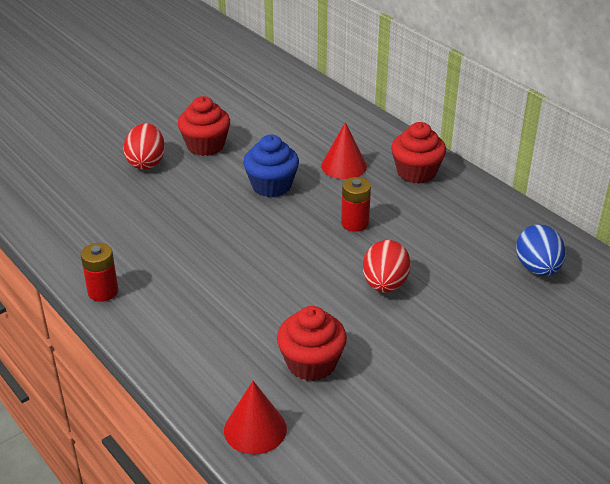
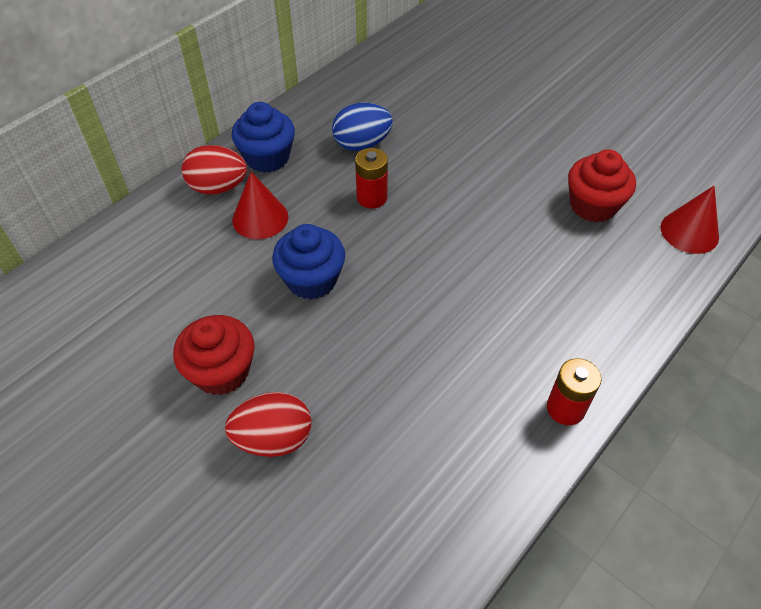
camera: 100 degrees left, 15 degrees up
(385, 285) = (465, 167): red egg -> red egg (218, 187)
(416, 172) = (267, 158): red cupcake -> blue cupcake
(537, 268) = (410, 76): blue egg -> blue egg (362, 144)

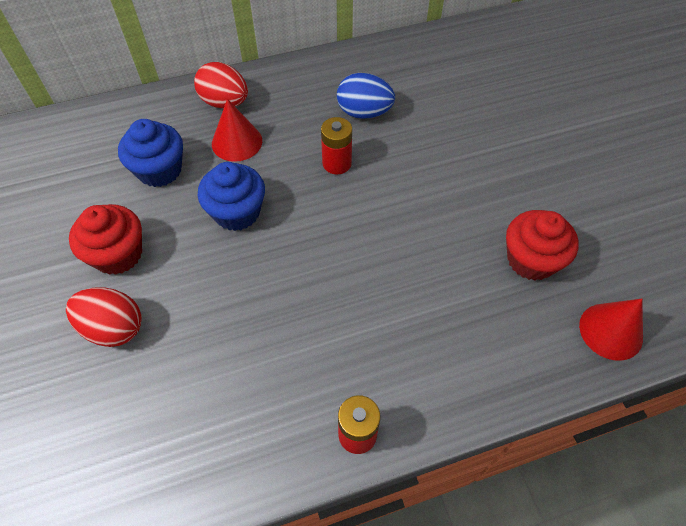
camera: 30 degrees right, 5 degrees up
(267, 158) = (280, 93): blue cupcake -> blue cupcake (159, 170)

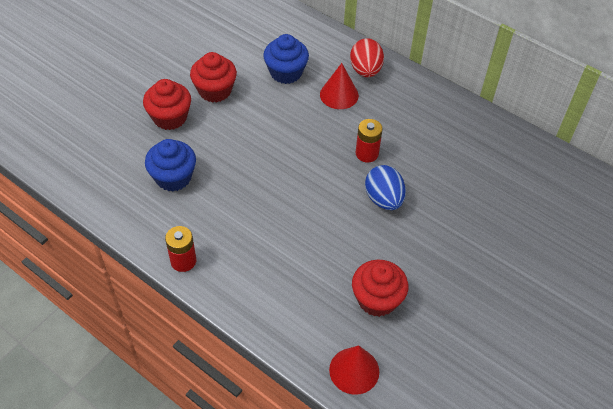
camera: 55 degrees right, 5 degrees down
(114, 328) = (170, 117): red egg -> red cupcake
(237, 212) = (286, 125): blue cupcake -> blue cupcake (173, 177)
(364, 112) = (425, 145): blue egg -> blue egg (383, 199)

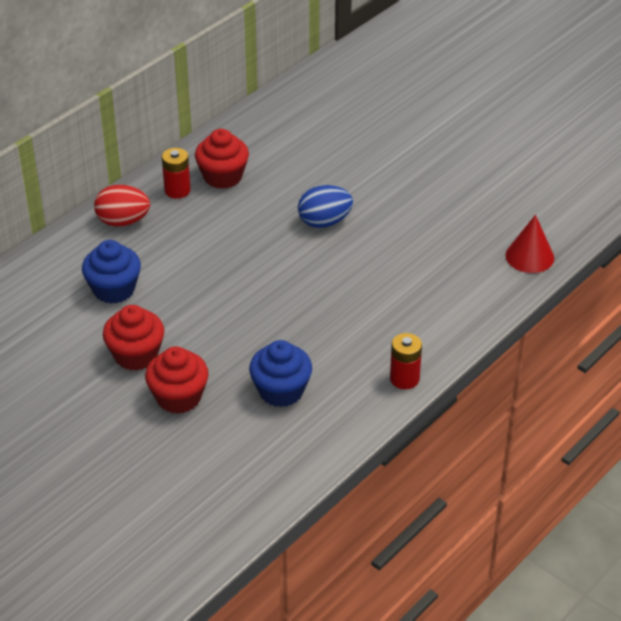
camera: 85 degrees left, 10 degrees down
(339, 95) = (161, 246): red cone -> none
(367, 153) = (258, 229): red battery -> red battery (177, 190)
(377, 299) = (450, 236): red cupcake -> red cupcake (223, 177)

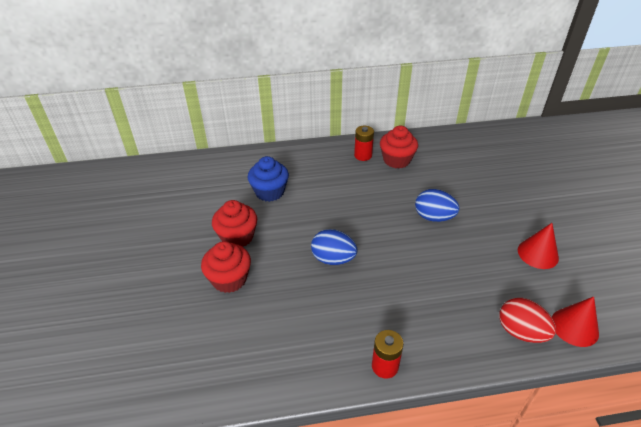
camera: 40 degrees right, 0 degrees up
(123, 221) = (316, 158): red egg -> red egg (520, 332)
(264, 319) = (333, 259): none -> blue egg
(281, 391) = (292, 316): blue cupcake -> none
(452, 206) = (538, 254): none -> red cone

